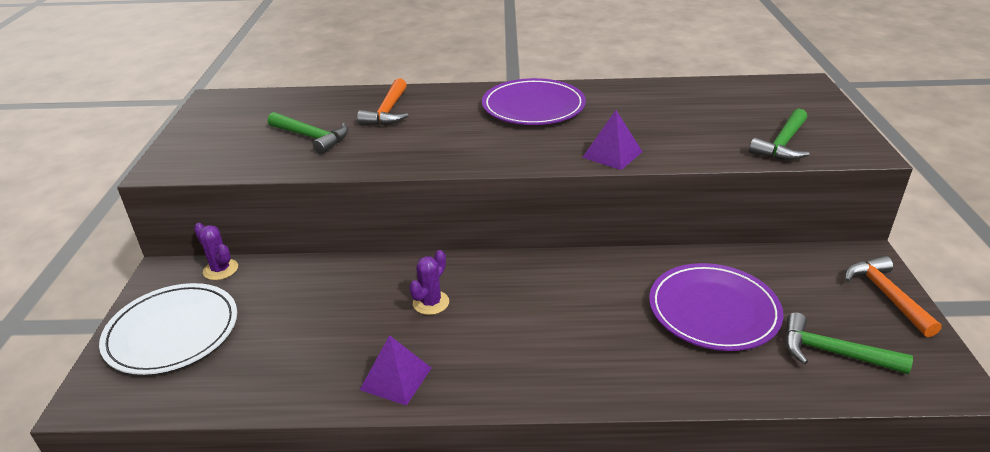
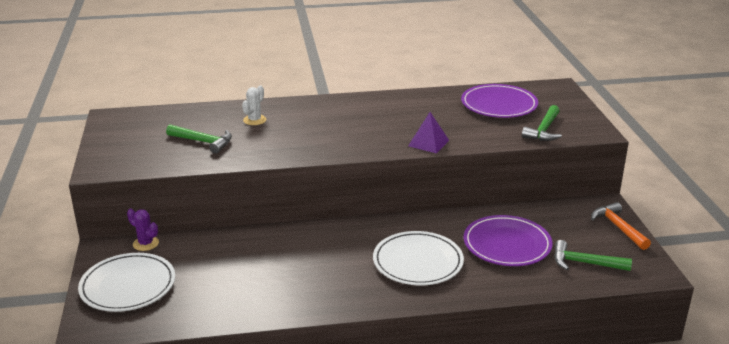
camera: 10 degrees left, 5 degrees down
(388, 111) = (254, 120): orange hammer -> white cactus
(396, 378) = (301, 300): purple pyramid -> none
(431, 303) = (311, 254): purple cactus -> none
(533, 107) = (364, 112): purple plate -> purple plate (499, 105)
(577, 329) = (418, 262): none -> white plate

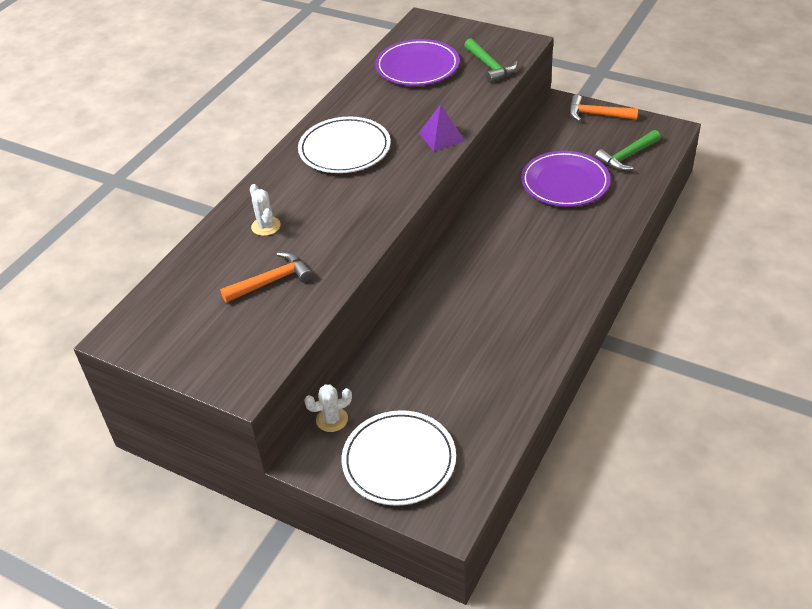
camera: 50 degrees left, 15 degrees up
(146, 243) = (332, 419): purple cactus -> white cactus
(203, 142) = (272, 281): green hammer -> orange hammer
(418, 262) = (542, 244): white plate -> white plate (344, 149)

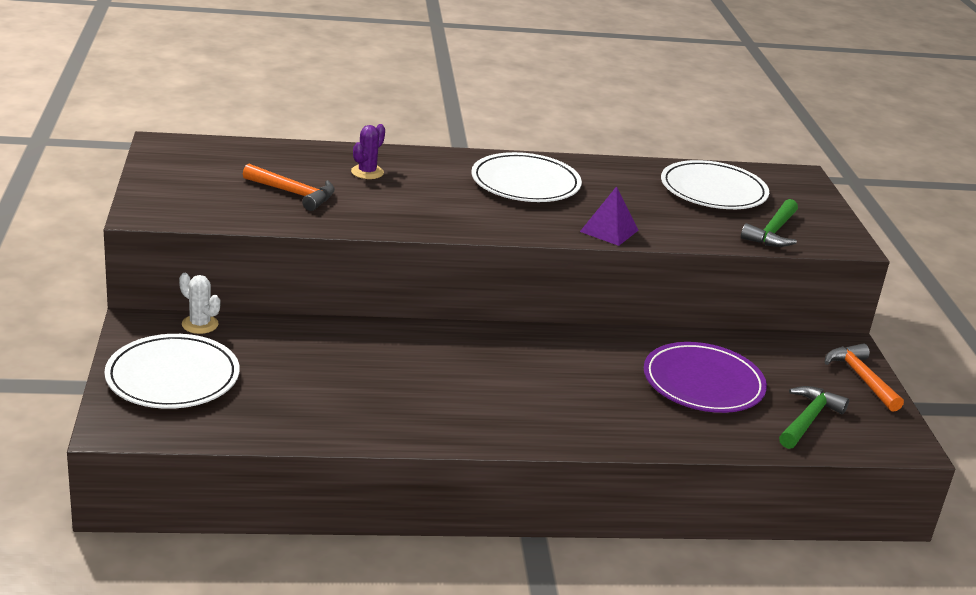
camera: 50 degrees right, 15 degrees down
(266, 226) = (367, 172): white cactus -> purple cactus
(417, 67) = (713, 191): purple plate -> white plate
(627, 156) = (808, 419): green hammer -> green hammer turned 105 degrees clockwise

